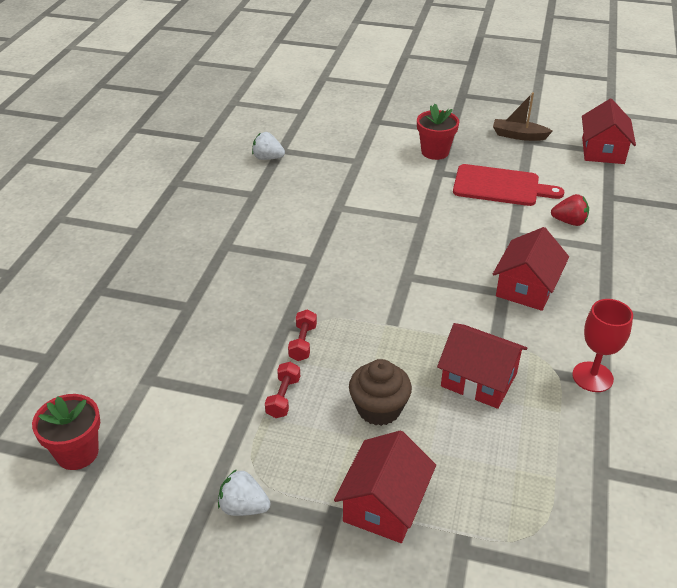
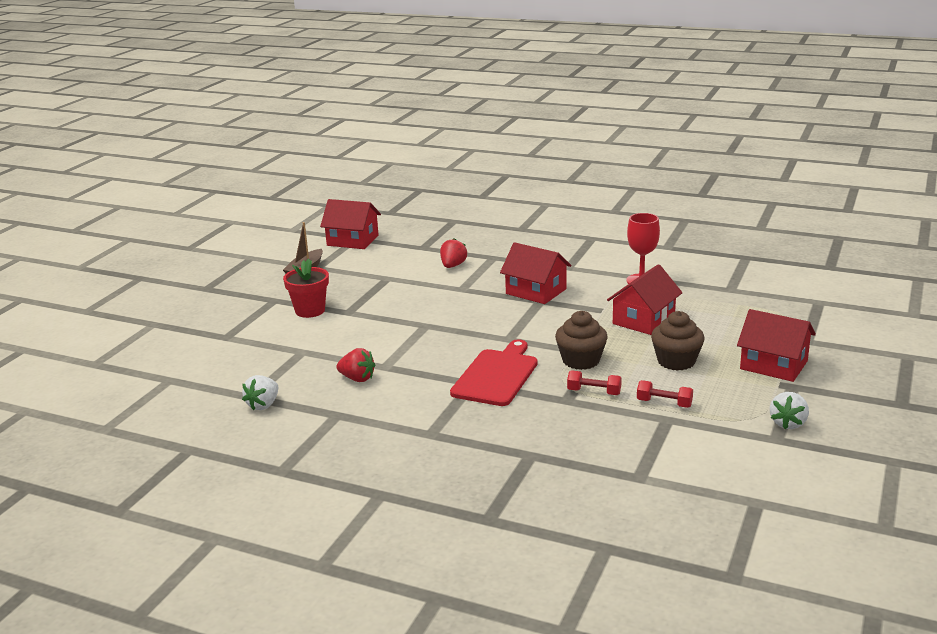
camera: 80 degrees left, 15 degrees down
(77, 453) = (741, 514): red flower pot -> none
(314, 195) = (357, 378): none -> red strawberry
(368, 330) = (581, 360): none -> brown cupcake
(500, 186) = (387, 287): red cutting board -> red cutting board (497, 375)

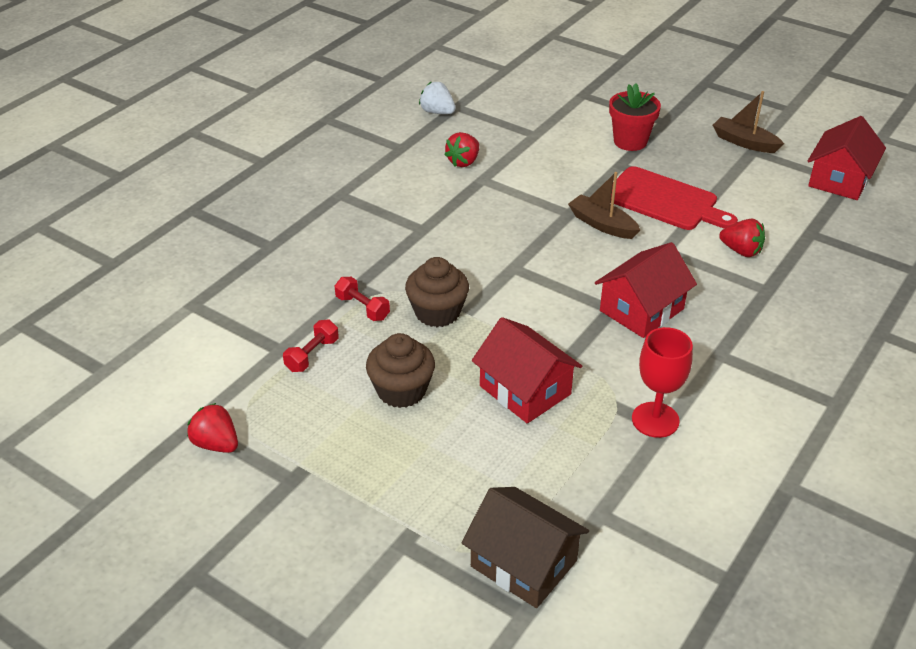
camera: 100 degrees right, 15 degrees up
(438, 312) = (602, 224): none -> brown boat
(497, 375) = (430, 247): red cutting board -> red cutting board (664, 201)
(594, 392) = (362, 308): red dumbbell -> red dumbbell turned 75 degrees counterclockwise
(773, 365) = (351, 480): red house -> none
(786, 305) = (524, 563): none -> brown house
(788, 423) = (216, 444): white strawberry -> red strawberry

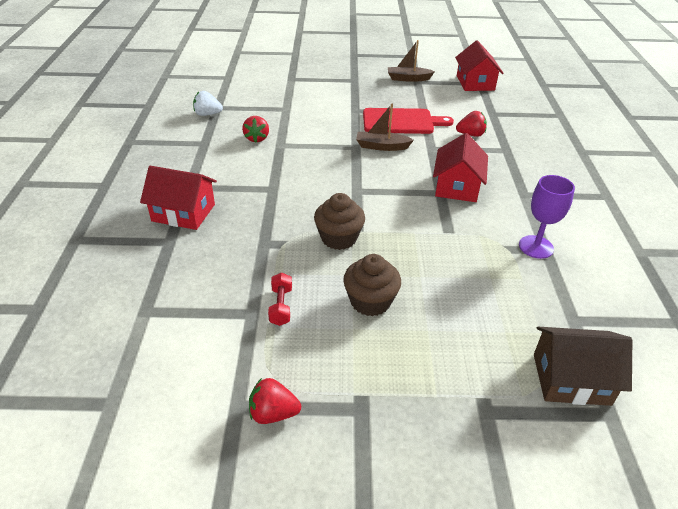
camera: 35 degrees left, 0 degrees up
(362, 308) = (284, 257): red dumbbell -> none
(525, 390) = (446, 263): red house -> red house (183, 212)
(630, 141) = (347, 96): red flower pot -> none
(655, 420) = (536, 247): red goblet -> purple goblet

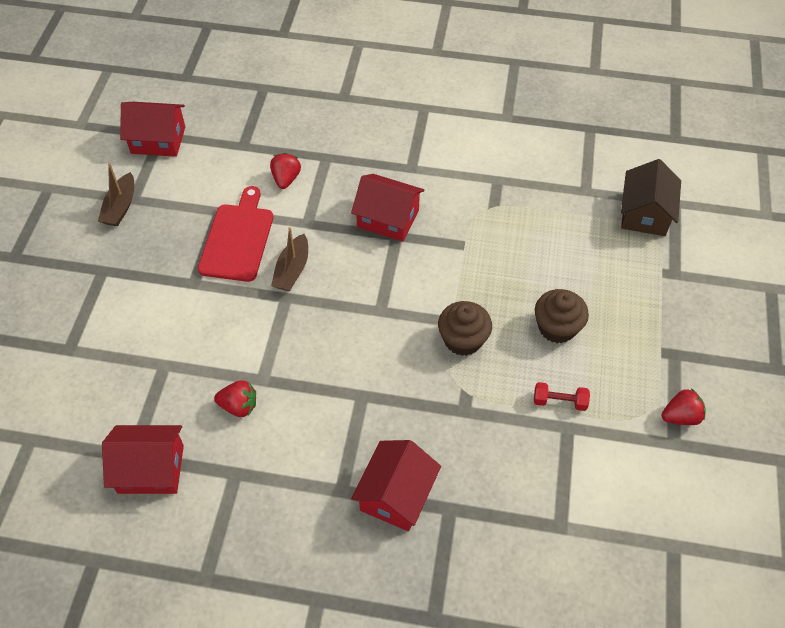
camera: 80 degrees left, 15 degrees up
(207, 114) = (151, 469): white strawberry -> red house
(273, 413) = (680, 416): red strawberry -> red strawberry turned 120 degrees counterclockwise
(536, 247) = (493, 185): purple goblet -> none

